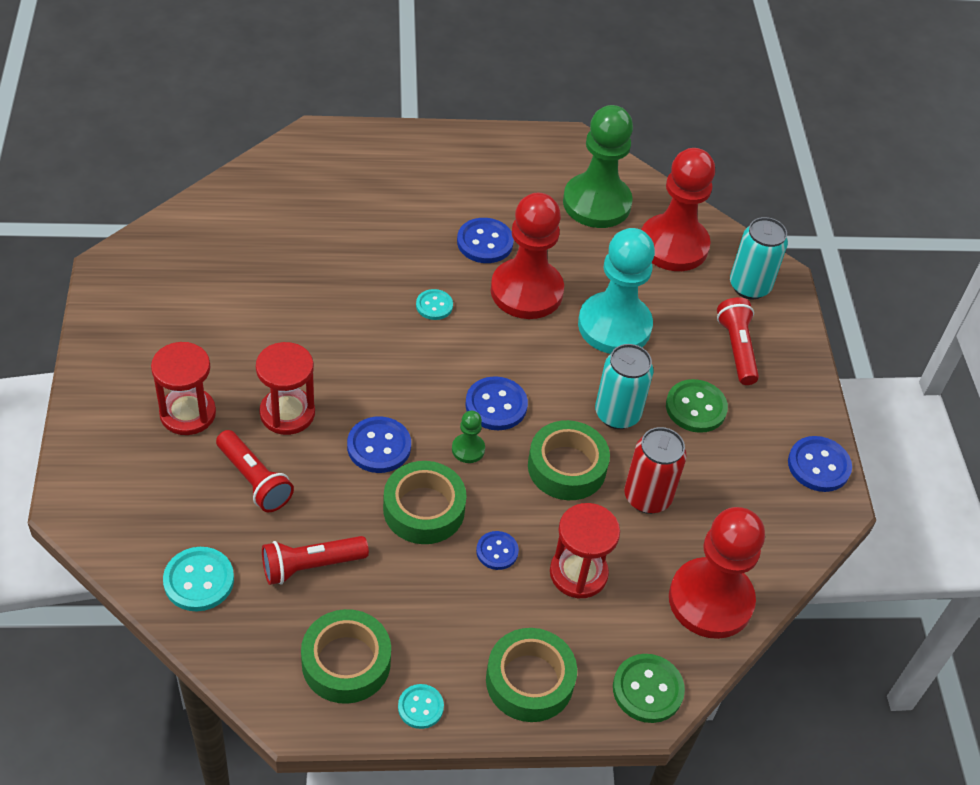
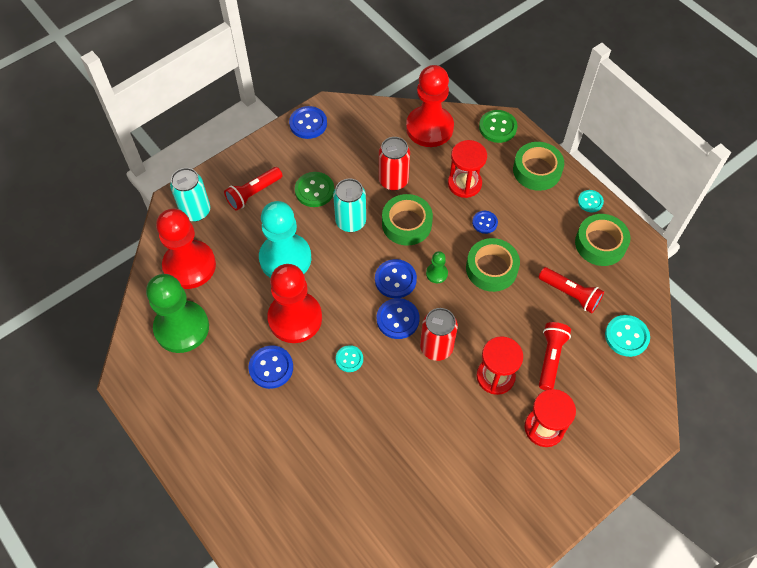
camera: 120 degrees left, 10 degrees up
(374, 385) = (436, 347): none -> red can
(379, 446) = (474, 315): blue button -> blue button (397, 319)

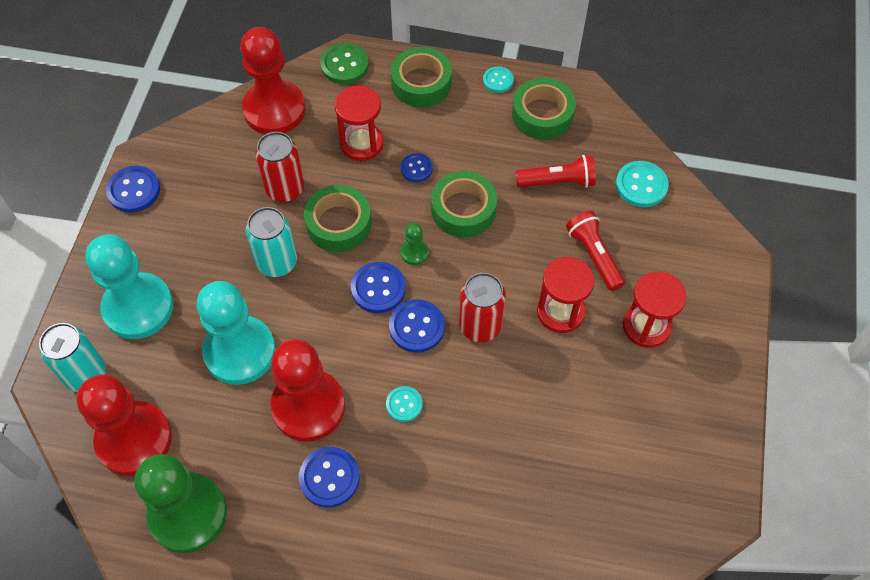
camera: 40 degrees left, 0 degrees up
(253, 193) = (138, 307): red flashlight -> turquoise pawn
(314, 190) = (207, 257): green button -> none

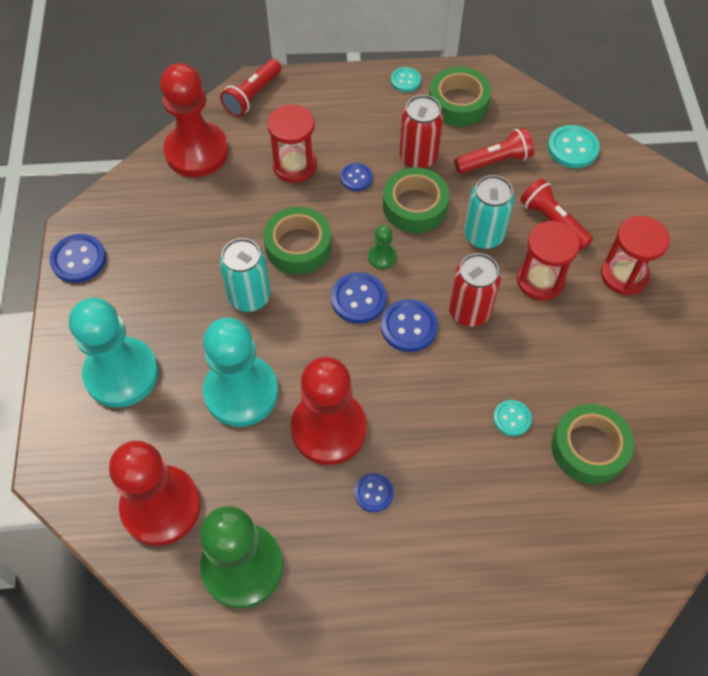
camera: 15 degrees left, 0 degrees up
(86, 374) = (88, 454): turquoise can -> turquoise can (483, 236)
(285, 189) = (233, 225): red can -> red can (418, 157)
(329, 477) = (373, 493): blue button -> blue button, size x0.63
(344, 65) = (252, 96): green button -> red flashlight
(404, 404) = (422, 403): turquoise button -> turquoise button (512, 418)
(421, 83) = (333, 97): green tape -> green tape (589, 448)

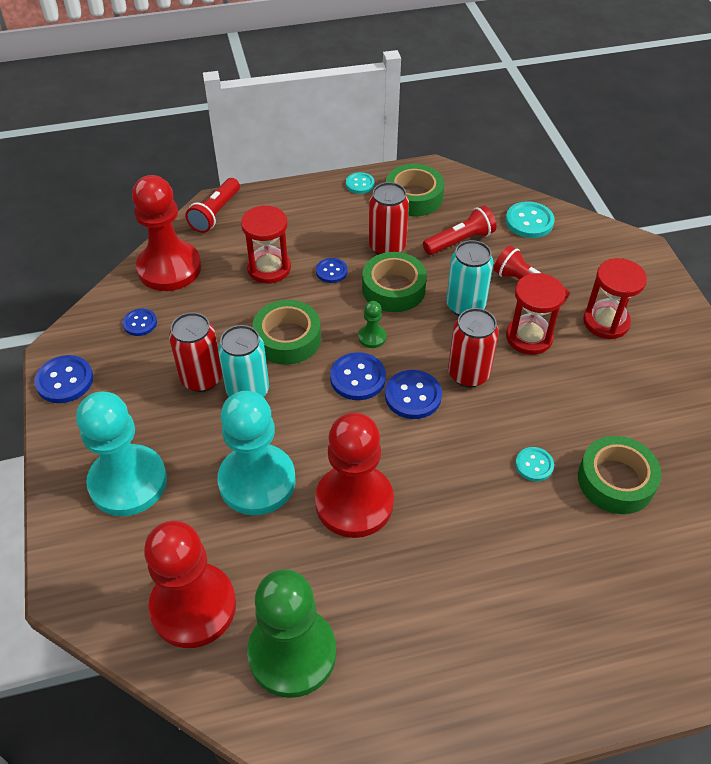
camera: 10 degrees left, 10 degrees down
(208, 277) = (201, 378): none -> red can
(373, 493) = (414, 557): blue button -> blue button (140, 323)

